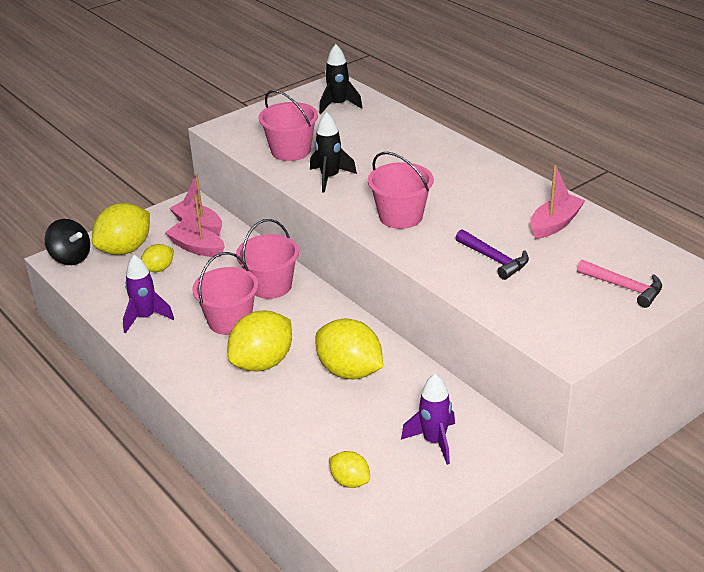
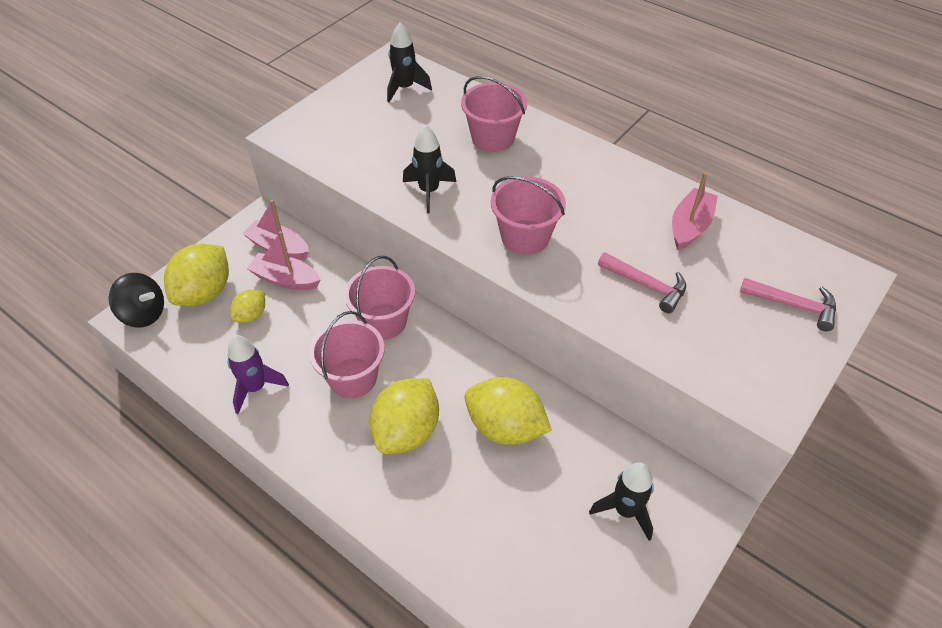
camera: 15 degrees left, 15 degrees up
(291, 151) = (373, 158): pink bucket -> pink bucket (493, 138)
(350, 481) = (554, 586): yellow lemon -> none
(434, 441) = (625, 510): purple rocket -> black rocket
(494, 259) = (646, 285): purple hammer -> pink hammer

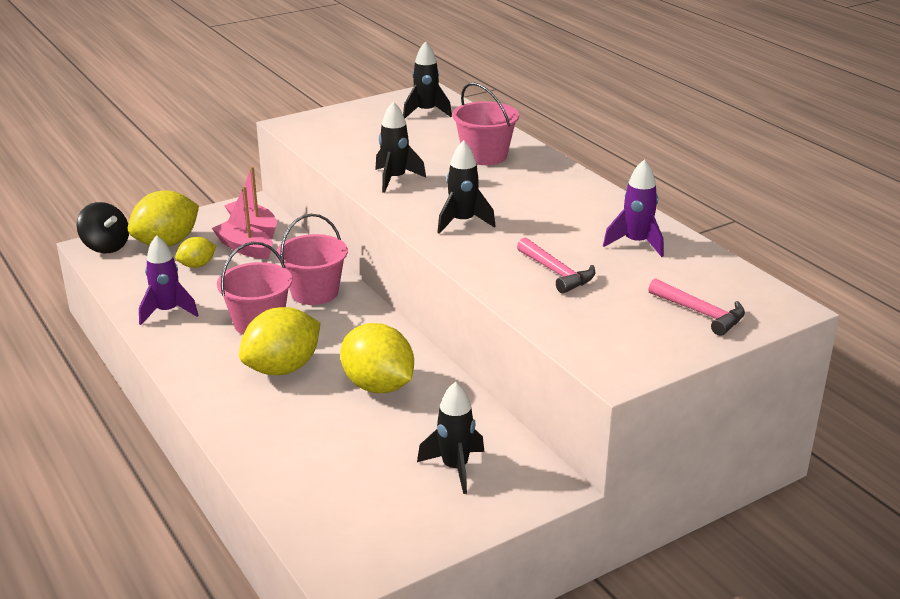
camera: 20 degrees right, 20 degrees down
(525, 237) = (462, 222): pink bucket -> black rocket
(690, 226) = (636, 243): pink boat -> purple rocket

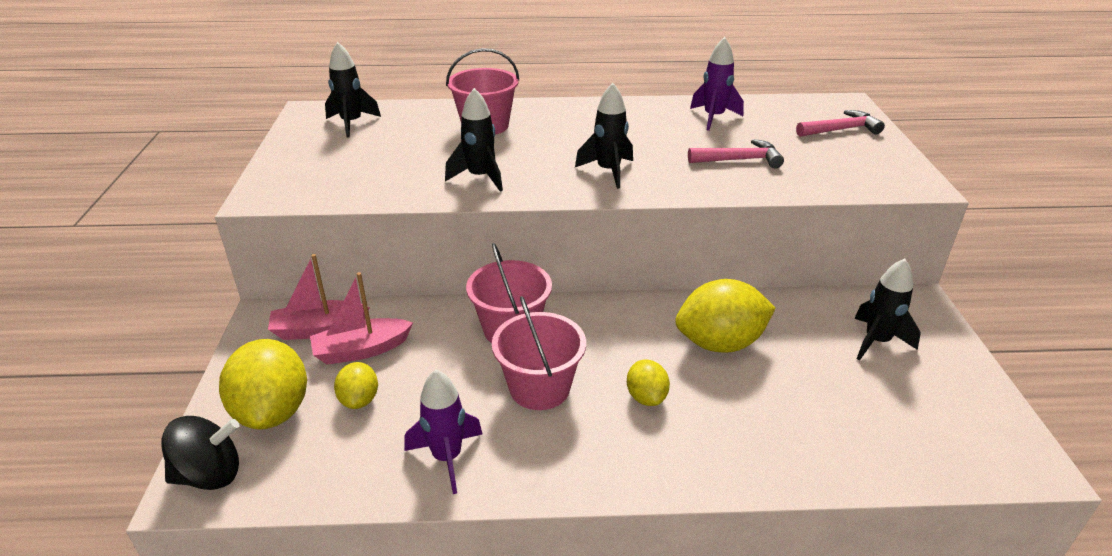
camera: 60 degrees left, 5 degrees up
(282, 368) = (646, 397): yellow lemon -> yellow lemon, size x0.53

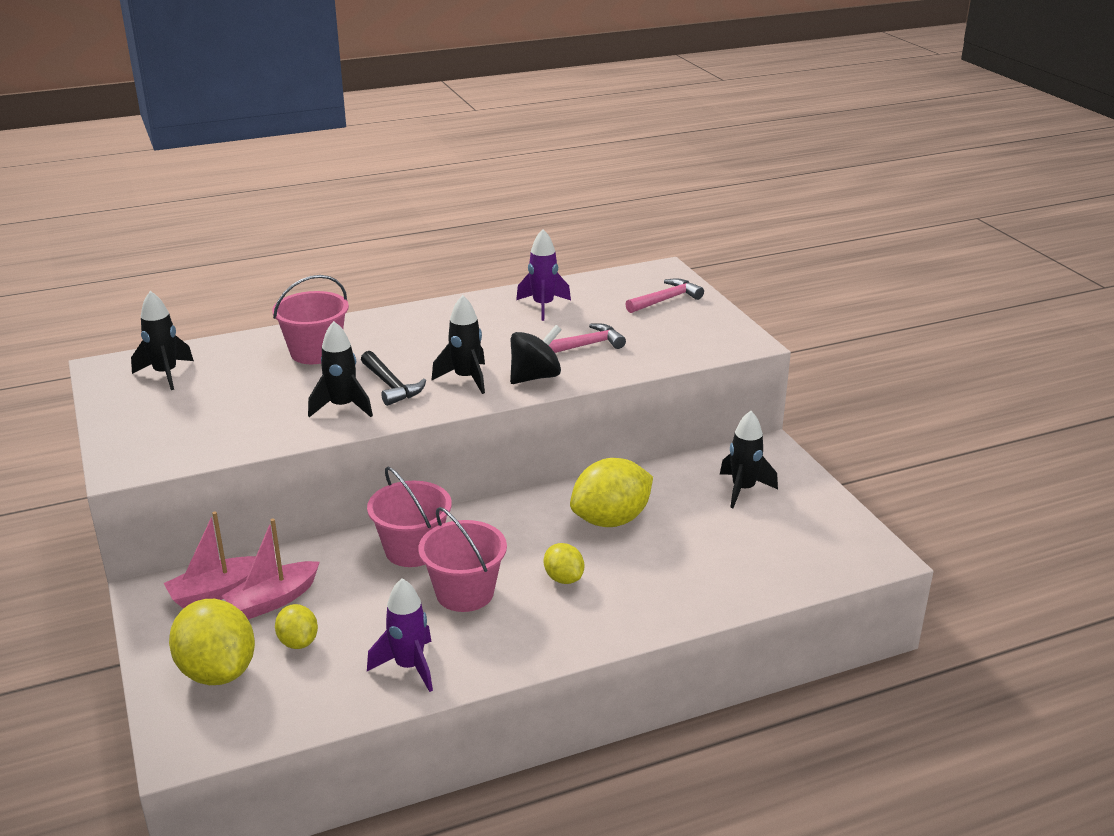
camera: 20 degrees left, 5 degrees down
(210, 475) = (191, 735): black spinning top -> black spinning top (535, 377)
(534, 166) = (391, 385): none -> black hammer

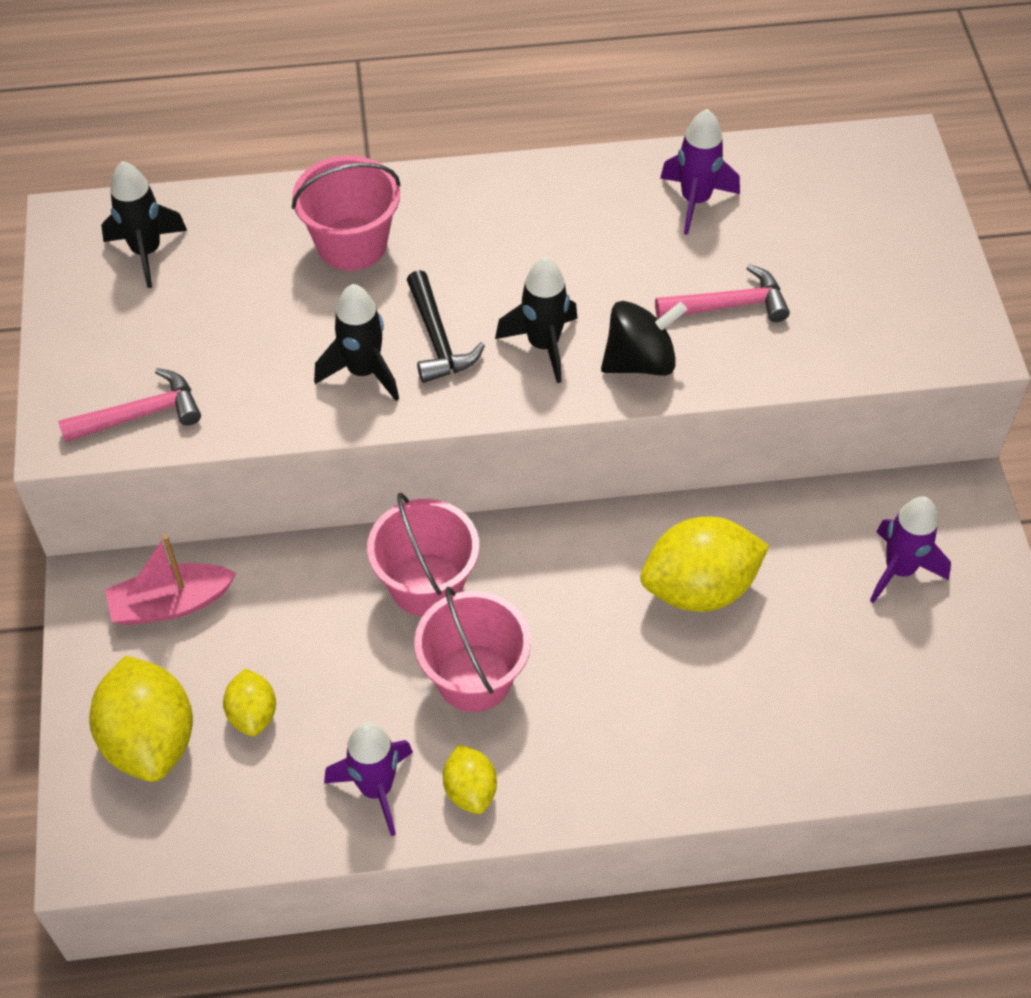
camera: 15 degrees right, 25 degrees up
(273, 600) = (236, 635): pink boat -> none
(563, 578) = (606, 682): yellow lemon -> yellow lemon (470, 790)
(665, 300) = (881, 220): pink hammer -> pink hammer (140, 415)
(743, 489) = (899, 570): black rocket -> purple rocket

